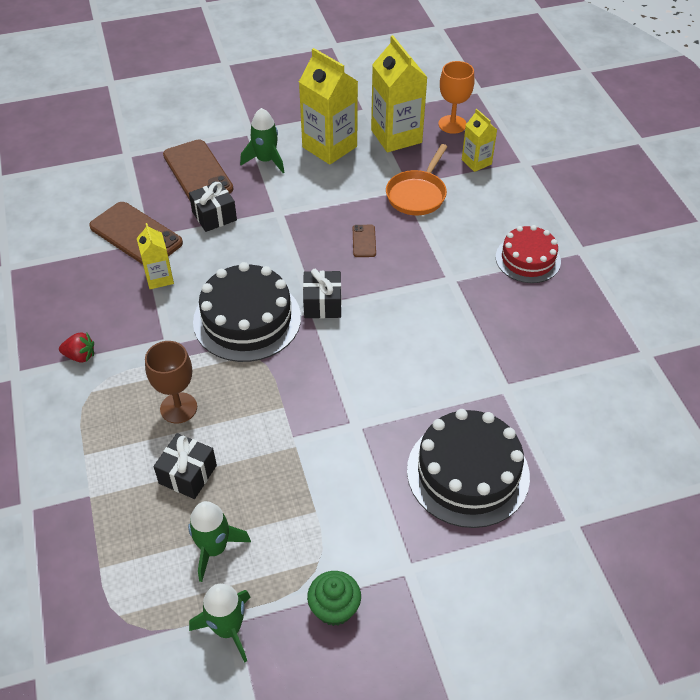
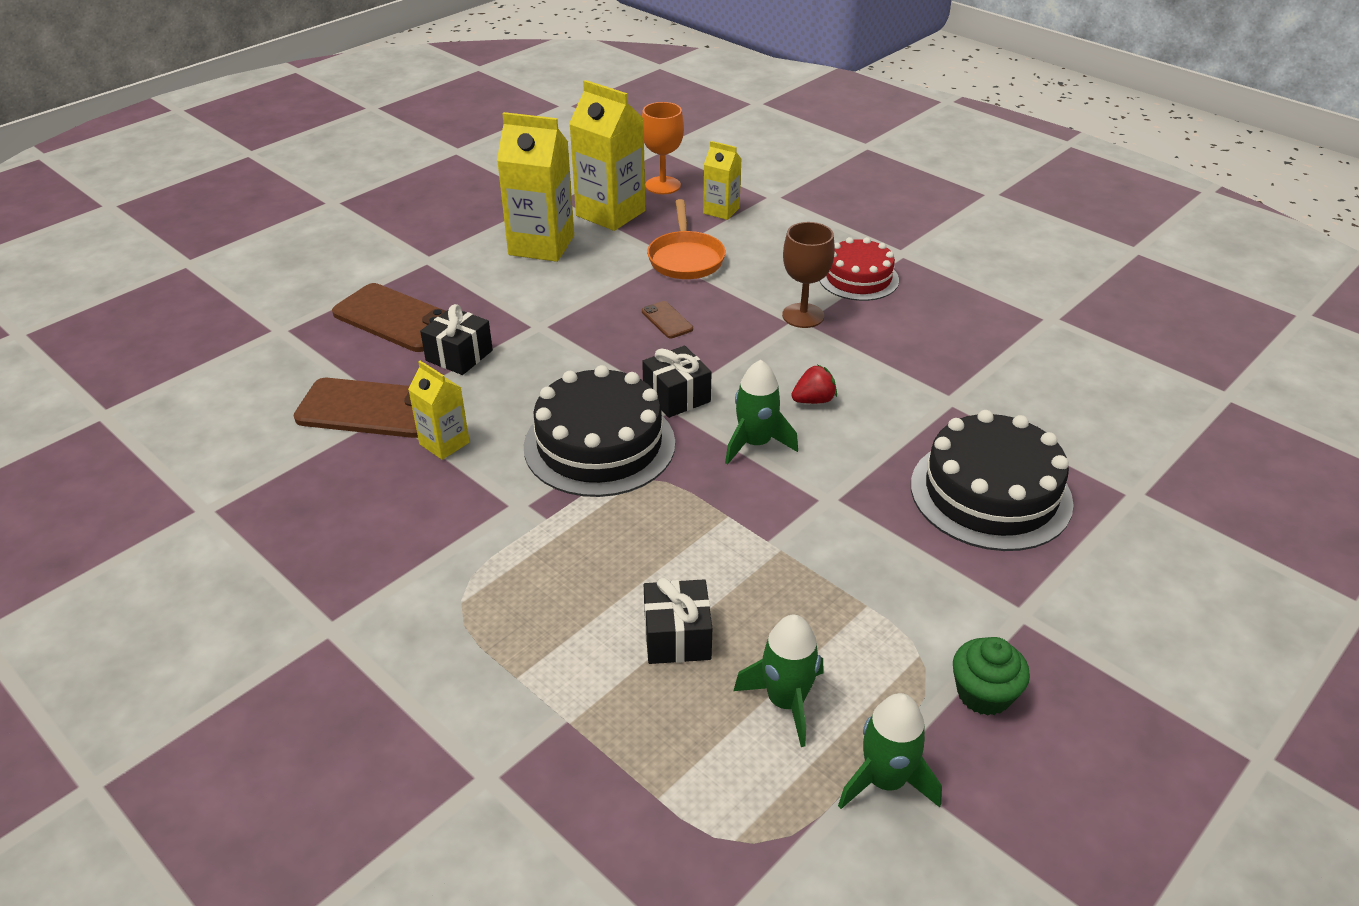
camera: 30 degrees left, 10 degrees down
(80, 356) = (409, 568): red strawberry -> red strawberry (813, 400)
(178, 408) = (598, 570): brown goblet -> brown goblet (803, 316)
(266, 160) = (474, 281): green rocket -> green rocket (755, 443)

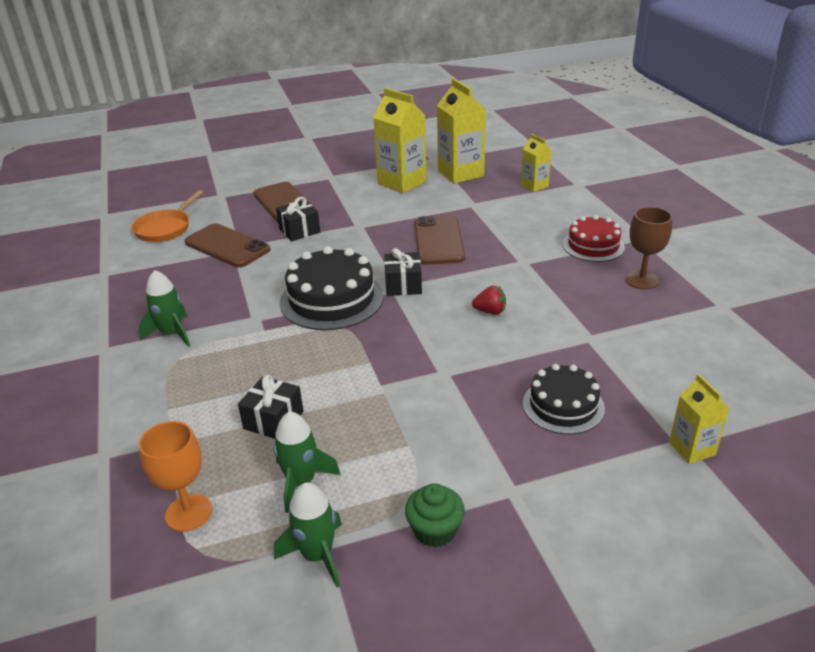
camera: 30 degrees right, 5 degrees down
(444, 443) = (248, 274): yellow carton -> yellow carton (692, 449)
(663, 185) = (509, 164): orange goblet -> orange goblet (189, 513)
(667, 320) = (438, 241): brown phone -> brown phone, size x2.13
(685, 258) = (484, 208): orange pan -> orange pan (165, 228)
(755, 443) = (427, 326): green rocket -> green rocket (172, 333)
(803, 316) = (531, 259): brown goblet -> brown goblet (641, 280)
(990, 493) = (563, 406): black cake -> black cake, size x0.64

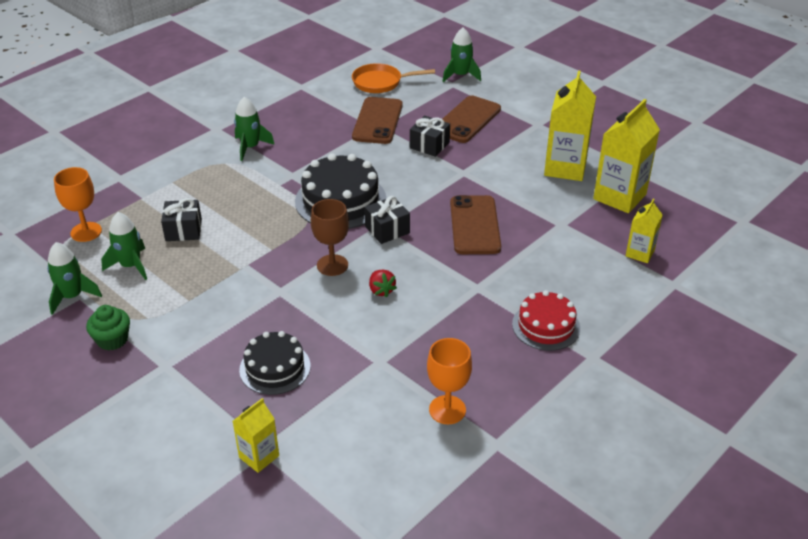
camera: 60 degrees right, 5 degrees up
(213, 188) = (460, 75): none -> green rocket
(438, 241) = (475, 225): brown phone -> brown phone turned 60 degrees counterclockwise
(641, 280) = (504, 375): brown goblet -> brown goblet (332, 265)
(672, 319) = (447, 410): none -> orange goblet

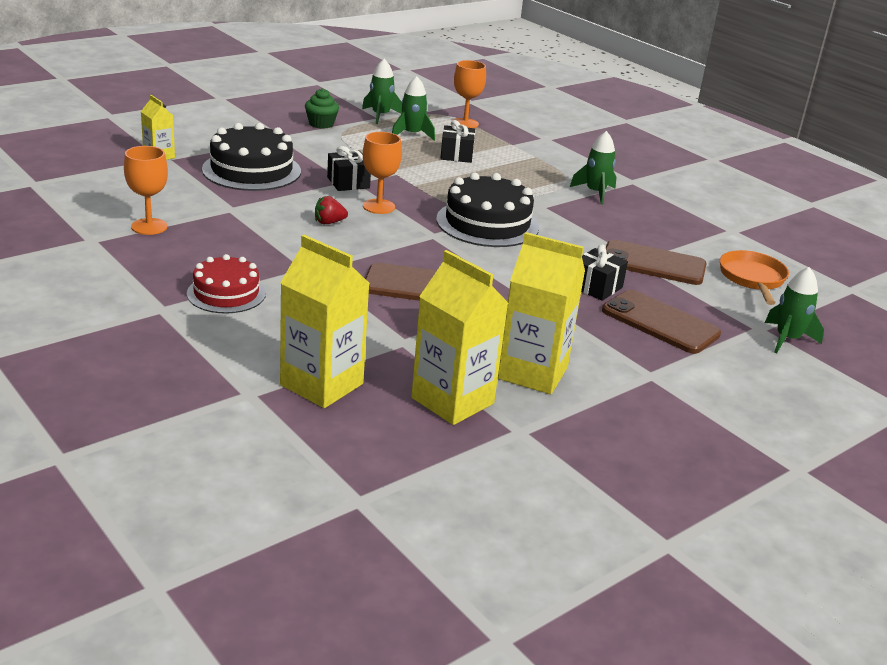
camera: 95 degrees right, 10 degrees down
(275, 368) = (251, 170): black cake -> black cake, size x1.57
(332, 265) = (379, 206): brown goblet -> orange goblet
(387, 230) = (427, 239): black gift -> black gift (348, 183)
(640, 253) = (321, 384): yellow carton -> yellow carton, size x1.82

